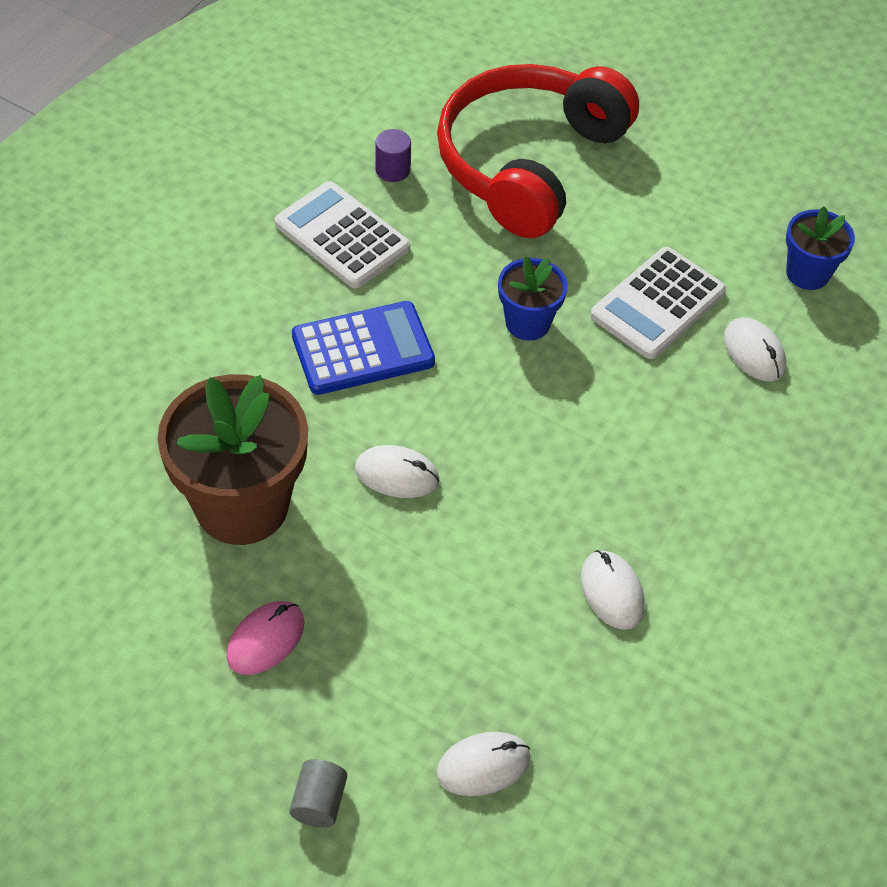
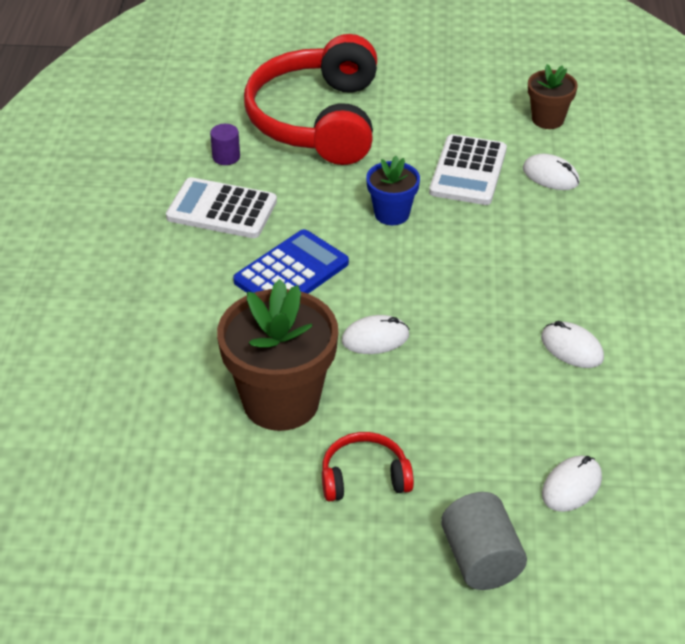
camera: 25 degrees left, 10 degrees down
(266, 640) = (364, 477): pink mouse -> red headphones
(319, 802) = (480, 559): grey cylinder -> grey cylinder, size x1.73
(807, 273) = (547, 119): blue flower pot -> brown flower pot

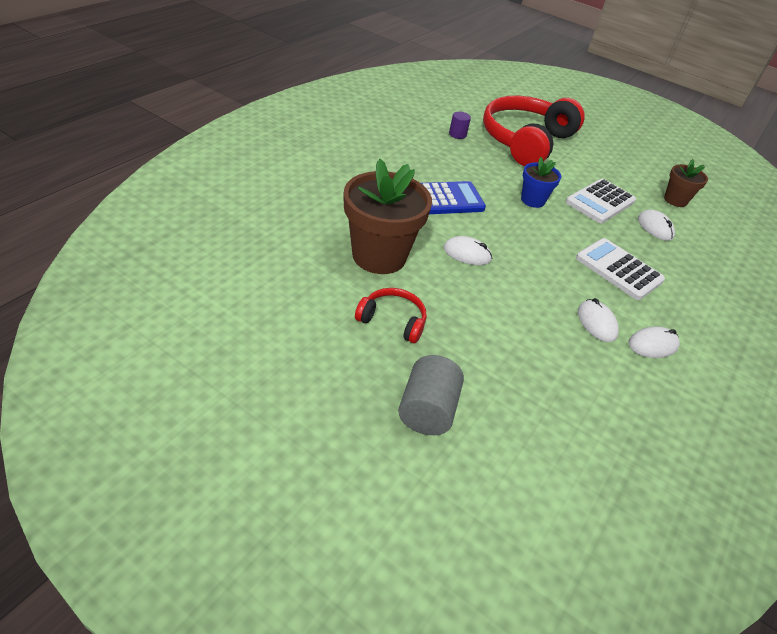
camera: 25 degrees right, 0 degrees up
(222, 210) = (432, 155): white calculator -> white calculator (618, 269)
(571, 486) = (530, 402): white mouse -> white mouse (652, 345)

